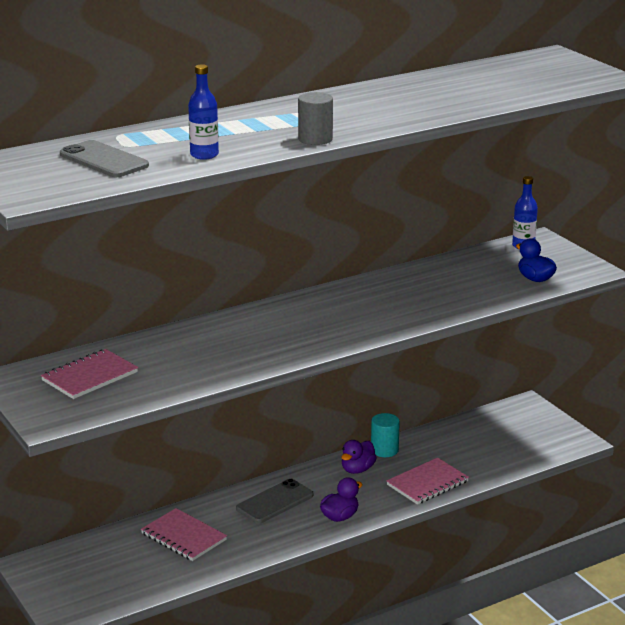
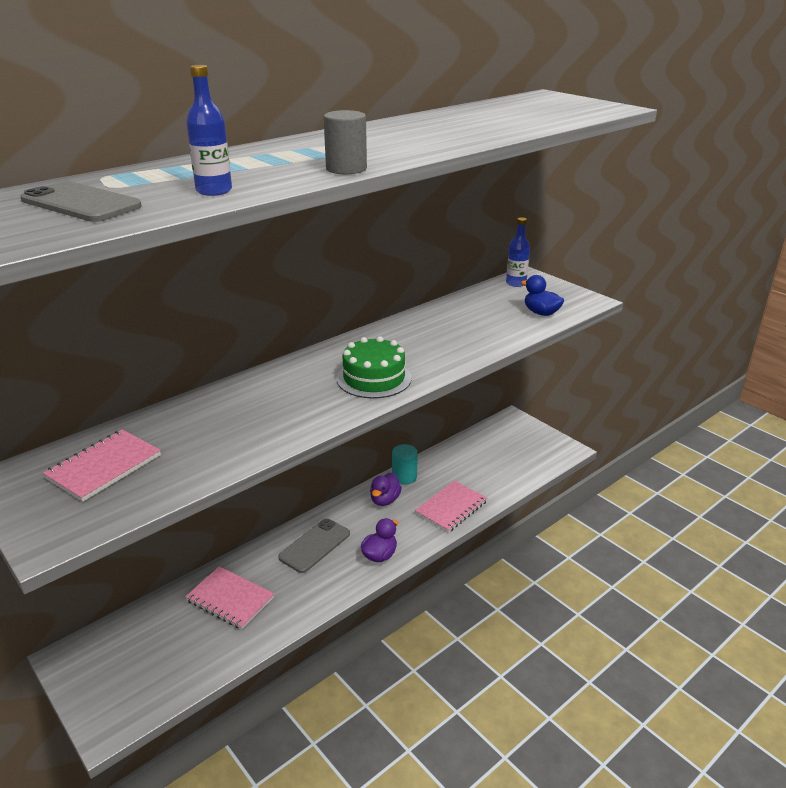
camera: 10 degrees left, 5 degrees up
(340, 327) = (374, 378): none -> green cake

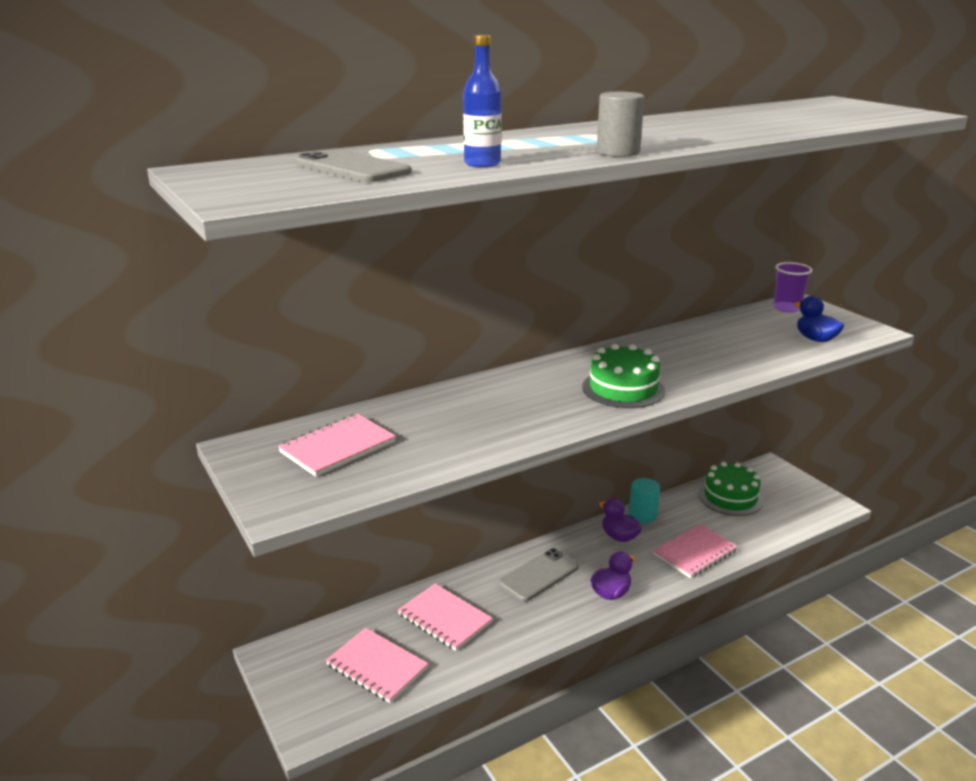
camera: 10 degrees right, 5 degrees down
(169, 655) = (377, 667): none -> pink notebook
(385, 500) = (619, 537): purple duck -> purple duck turned 105 degrees clockwise
(479, 451) = (730, 497): none -> green cake
(516, 283) = (787, 308): blue bottle -> purple cup

